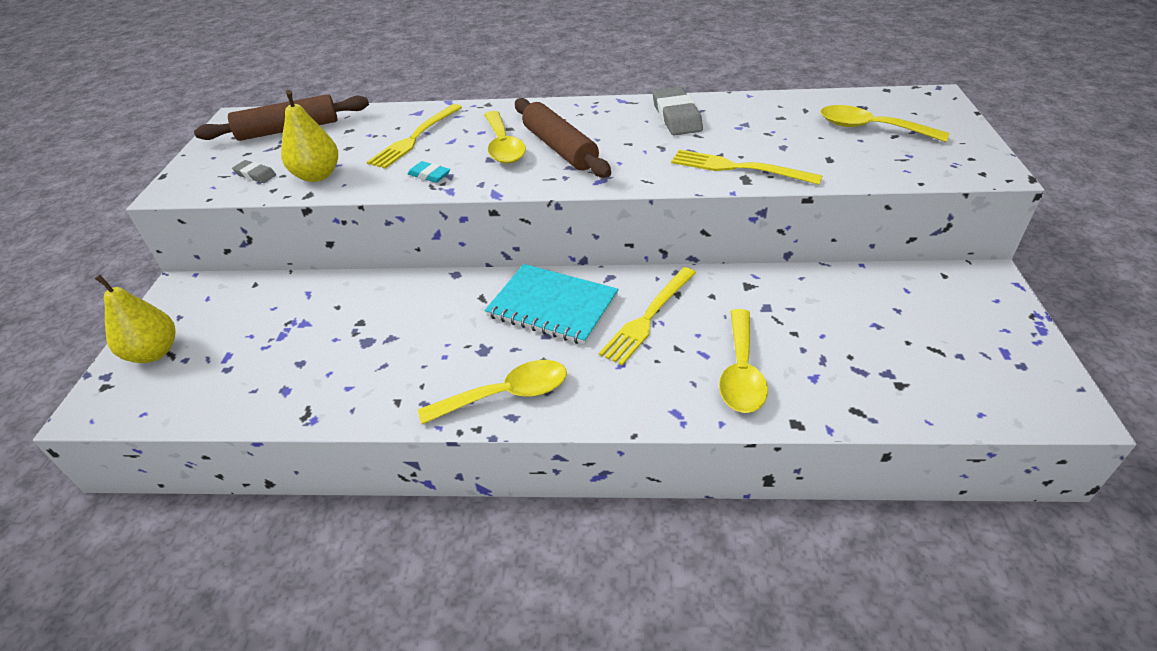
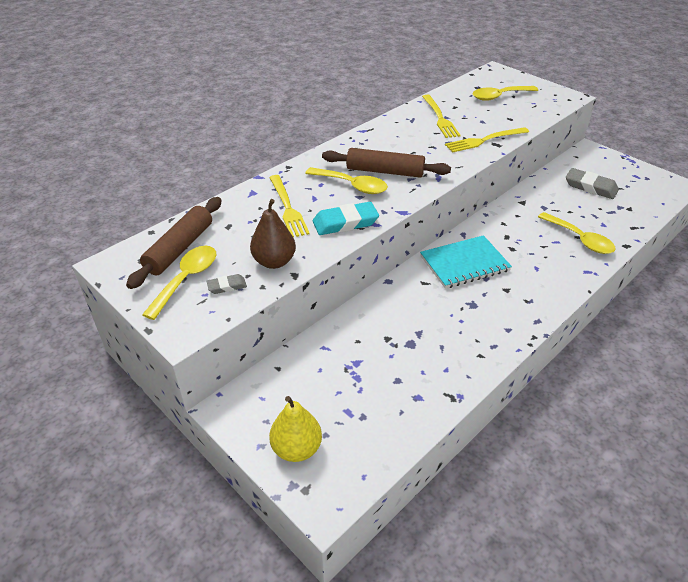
camera: 50 degrees left, 0 degrees up
(317, 175) = (274, 262): yellow pear -> brown pear
(429, 175) = (345, 222): turquoise eraser -> turquoise eraser, size x1.88
(506, 395) = (519, 314): yellow spoon -> yellow spoon (186, 279)
(648, 317) = (511, 241): yellow fork -> yellow fork (440, 118)
(676, 116) = (408, 127): grey eraser -> grey eraser (590, 187)

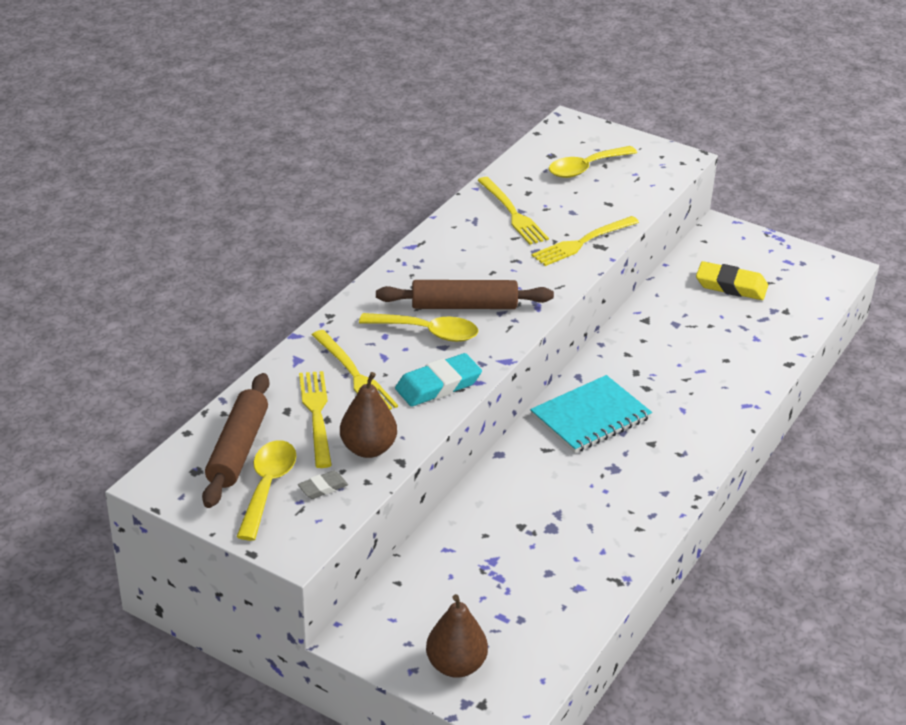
camera: 15 degrees left, 5 degrees down
(248, 232) = (316, 415): none -> yellow fork
(296, 448) = (456, 665): yellow pear -> brown pear
(579, 239) = (729, 363): yellow spoon -> none
(590, 187) = (731, 286): grey eraser -> yellow eraser

